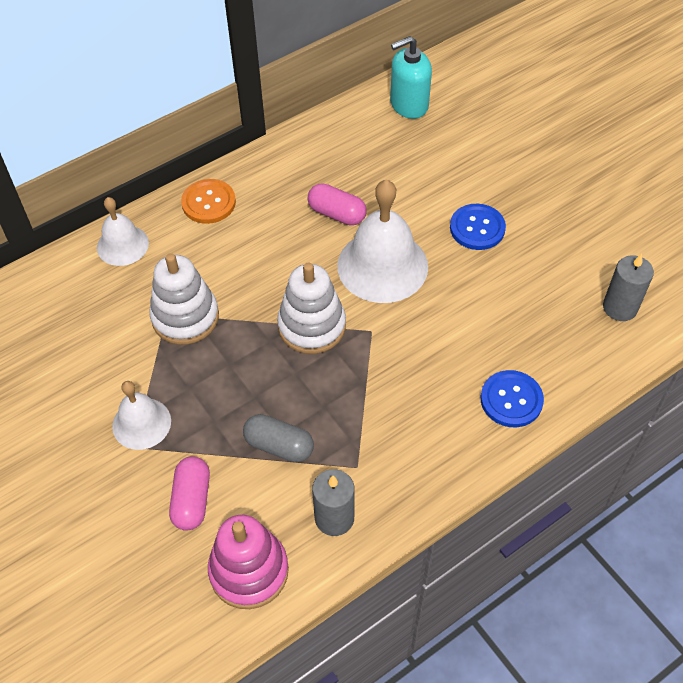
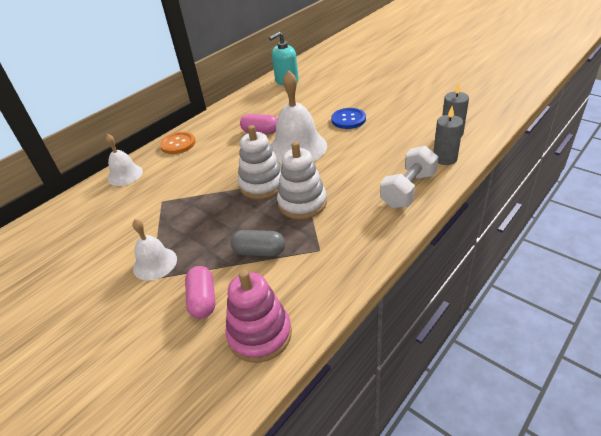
camera: 10 degrees left, 15 degrees down
(185, 317) = (175, 200): white stacking toy -> white stacking toy (302, 203)
(334, 518) = (314, 283): grey candle -> grey candle (445, 158)
(511, 400) = (408, 190): blue button -> white dumbbell

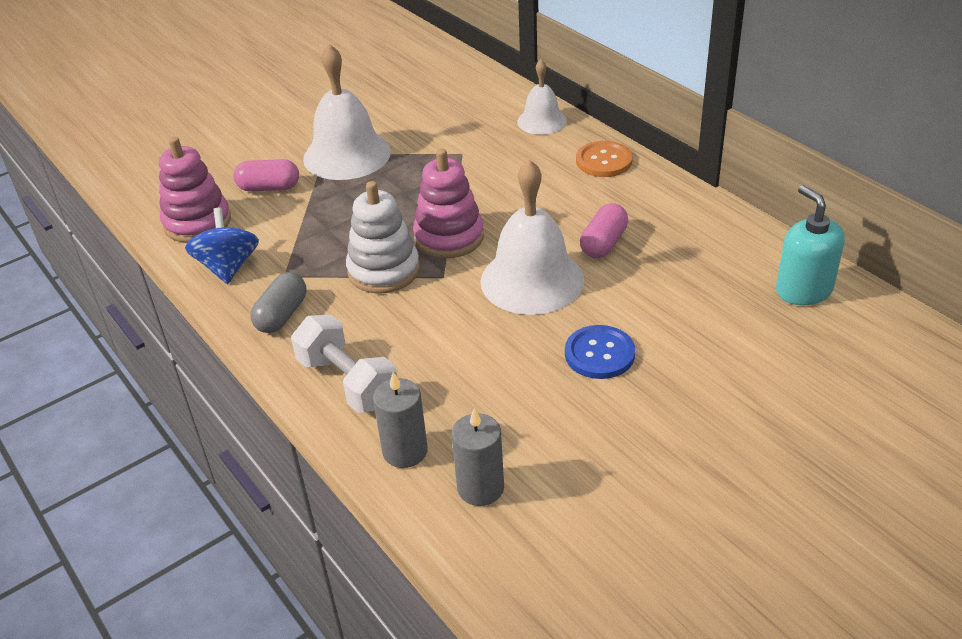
camera: 100 degrees right, 0 degrees up
(155, 263) = (347, 155): white bell -> white bell, size x1.72
(259, 252) = (314, 228): grey capsule -> grey capsule (282, 315)
(262, 185) = (449, 237): white stacking toy -> pink stacking toy
(318, 287) = (228, 267): none -> blue spinning top

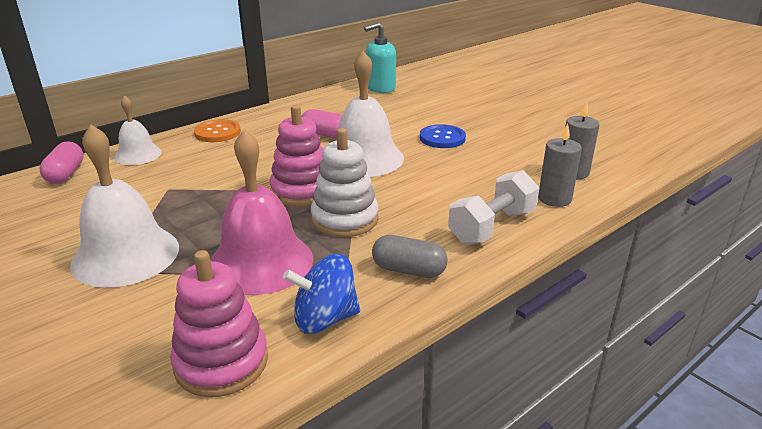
camera: 95 degrees left, 10 degrees down
(269, 188) = (166, 307): pink capsule -> pink capsule (65, 174)
(319, 225) = (261, 262): none -> pink bell

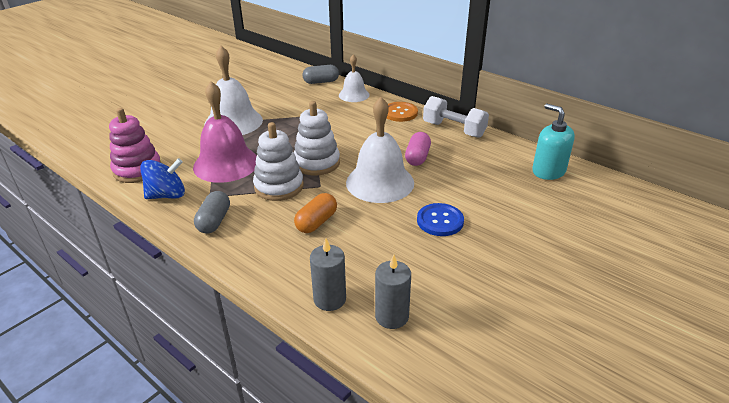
camera: 80 degrees right, 5 degrees up
(65, 174) = (321, 82): pink capsule -> grey capsule
(302, 191) = (317, 163): pink stacking toy -> white stacking toy
(325, 319) = (167, 195): blue spinning top -> blue spinning top turned 90 degrees clockwise
(429, 198) = (316, 222): none -> orange capsule
(492, 226) = (274, 259): white dumbbell -> white dumbbell (454, 129)

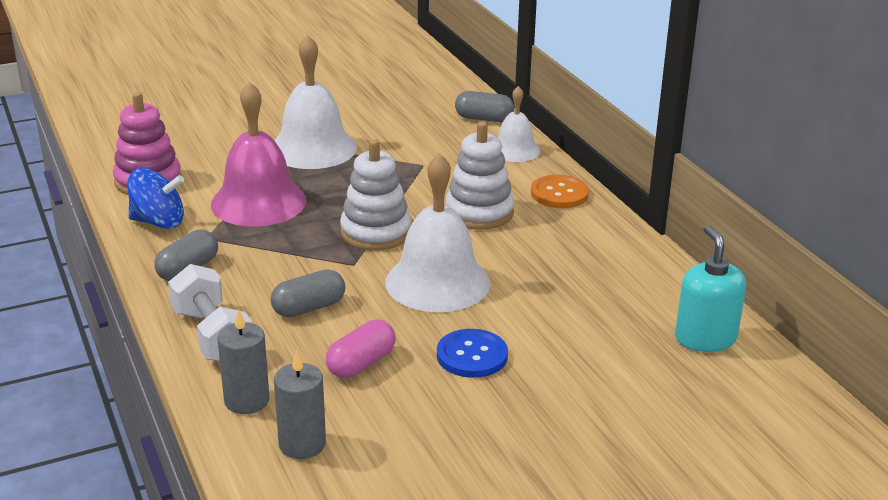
camera: 25 degrees right, 5 degrees down
(279, 186) = (300, 250): white stacking toy -> white stacking toy (479, 212)
(316, 222) = (309, 308): orange capsule -> grey capsule
(417, 157) = (523, 263): pink capsule -> pink capsule (361, 363)
(454, 129) = (618, 239): white dumbbell -> white dumbbell (212, 336)

